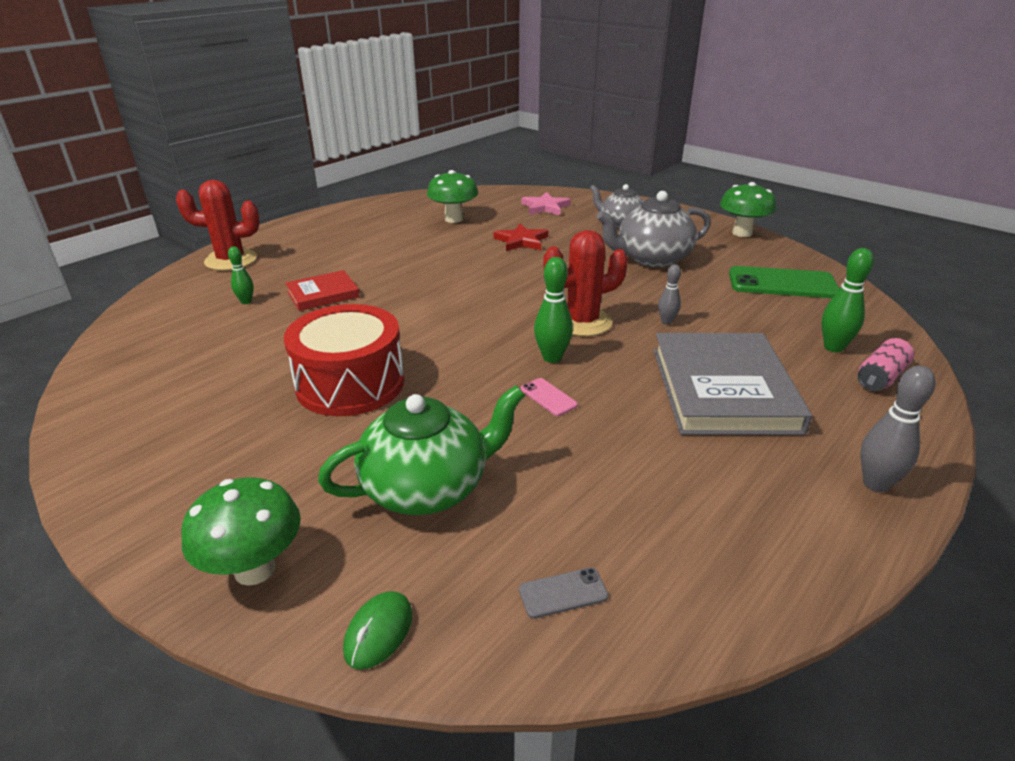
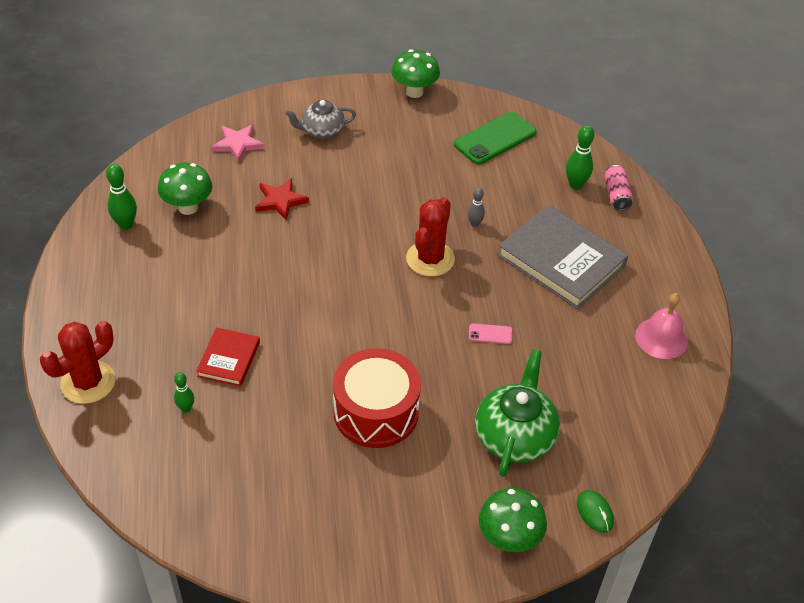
camera: 50 degrees left, 15 degrees up
(552, 358) = (453, 303): green bowling pin -> green bowling pin (126, 224)
(563, 593) = (632, 434): grey phone -> none
(652, 258) = (393, 162): grey teapot -> none
(760, 527) = (661, 338): none -> pink bell
(875, 484) = (676, 276): grey bowling pin -> none

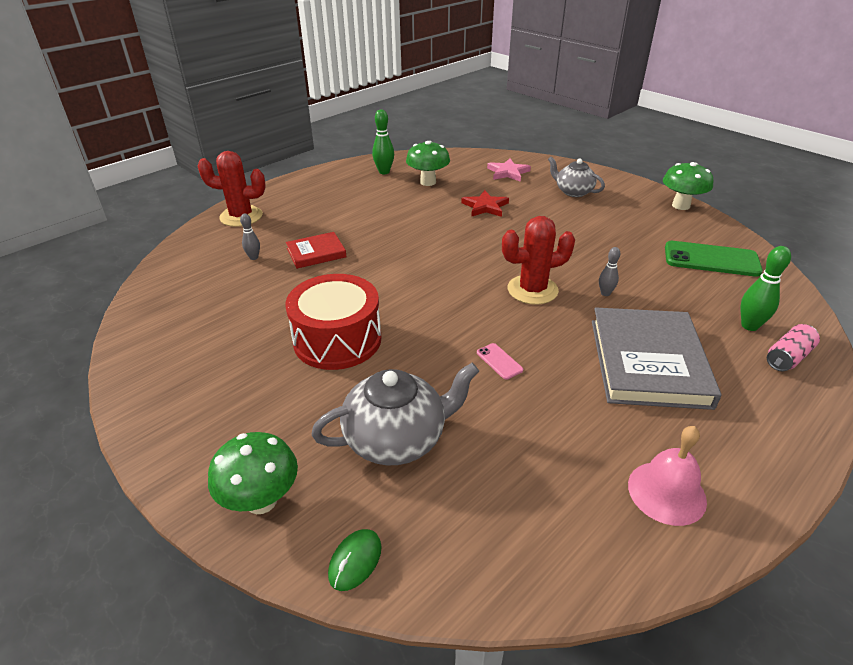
camera: 55 degrees right, 10 degrees down
(186, 408) = (254, 257): green bowling pin -> grey bowling pin
(515, 436) = (397, 438): green teapot -> grey teapot

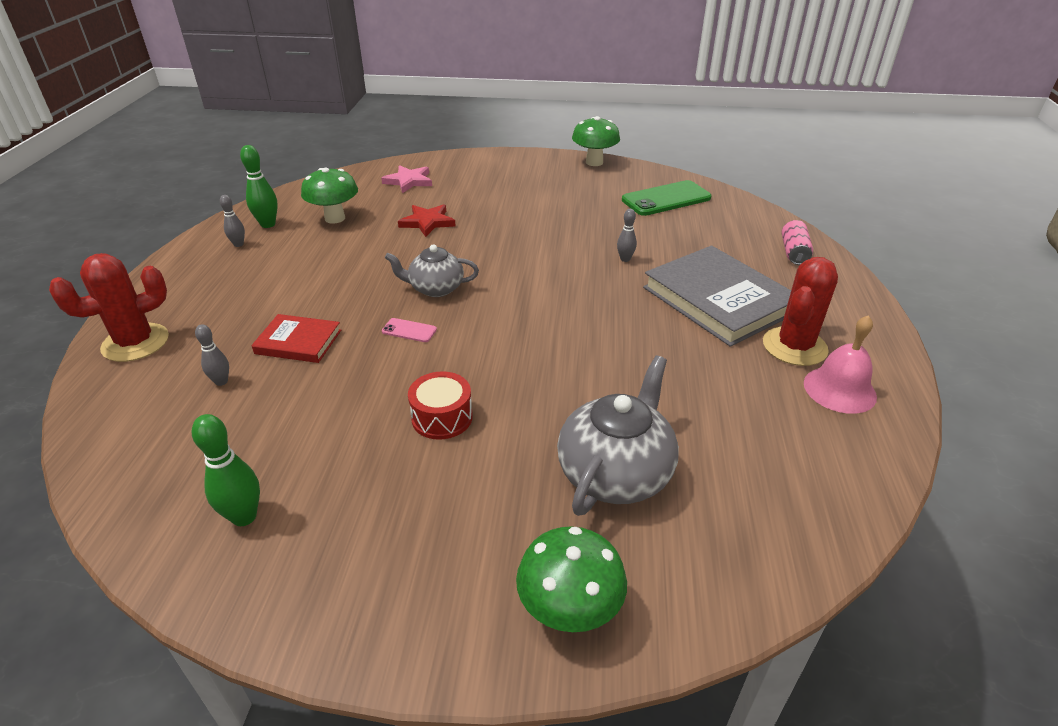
camera: 40 degrees left, 0 degrees up
(316, 253) = (298, 342): red book -> red book turned 75 degrees clockwise
(337, 339) = (442, 417): red drum -> red drum, size x0.55
(354, 179) = (238, 244): none -> grey bowling pin
(355, 561) = (714, 596): green mouse -> none
(499, 361) = (614, 357): pink phone -> pink phone (409, 330)
(532, 290) = (565, 282): red cactus -> red cactus (794, 346)
(573, 192) = (493, 179): grey teapot -> grey teapot (435, 288)
(749, 326) = (747, 240): green bowling pin -> green bowling pin (244, 516)

